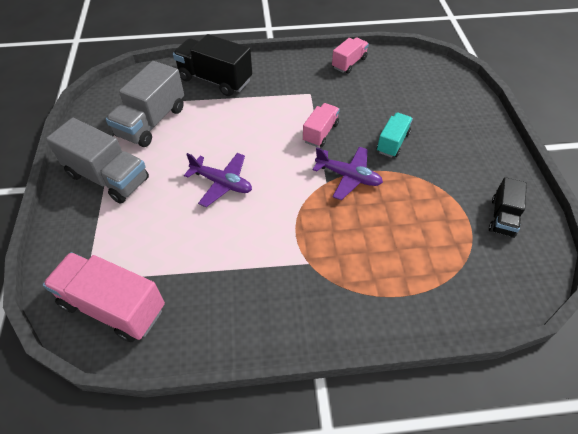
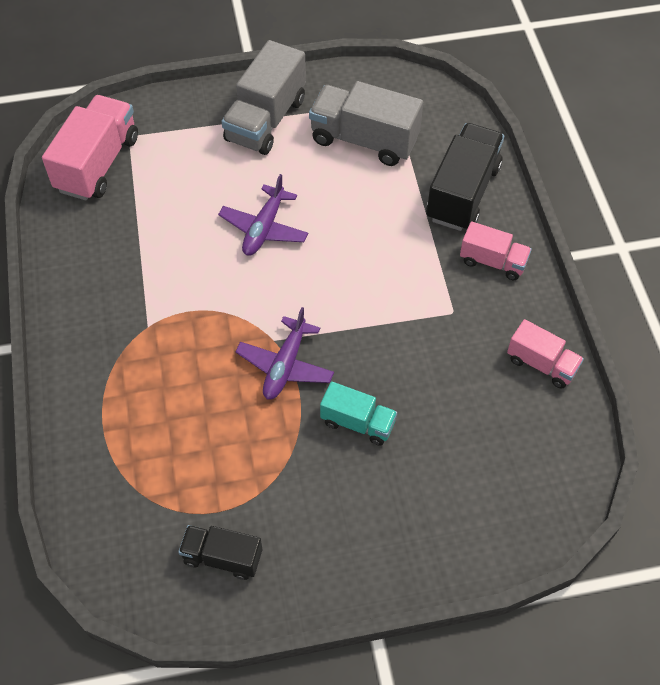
camera: 85 degrees right, 5 degrees up
(320, 133) = (367, 330): pink truck -> pink truck (493, 262)

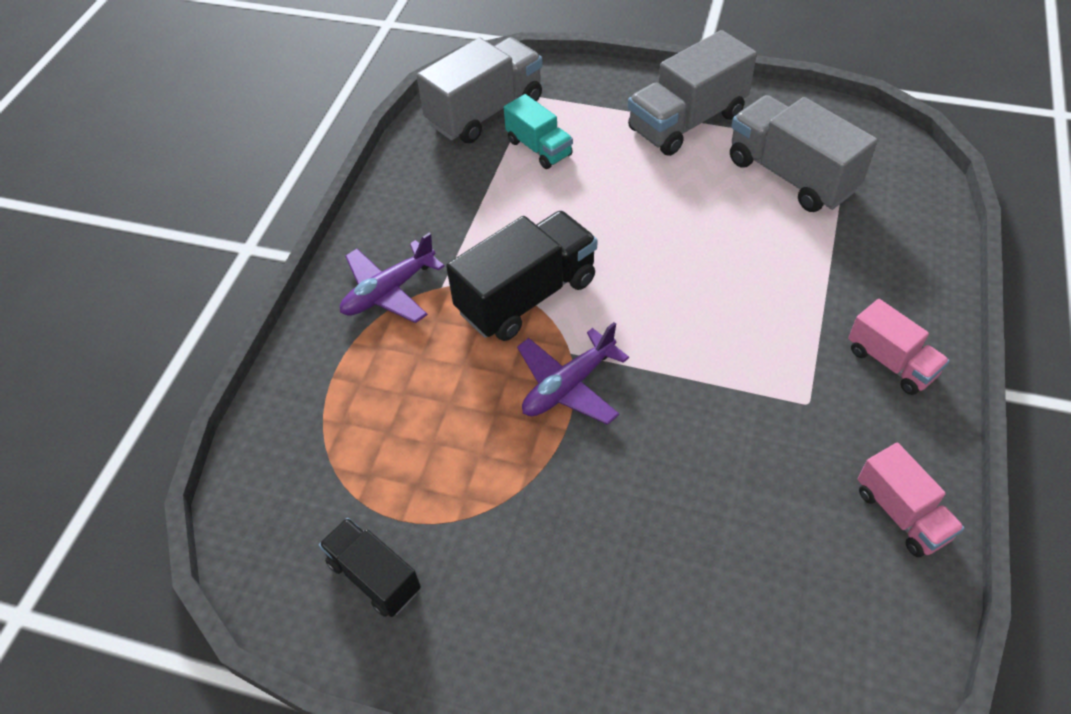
camera: 30 degrees right, 5 degrees down
(98, 164) = (485, 112): pink truck -> grey truck
(264, 228) = (625, 230): purple plane -> purple plane (389, 291)
(358, 423) = (620, 487): turquoise truck -> turquoise truck (539, 148)
(463, 193) = (888, 270): black truck -> black truck (527, 296)

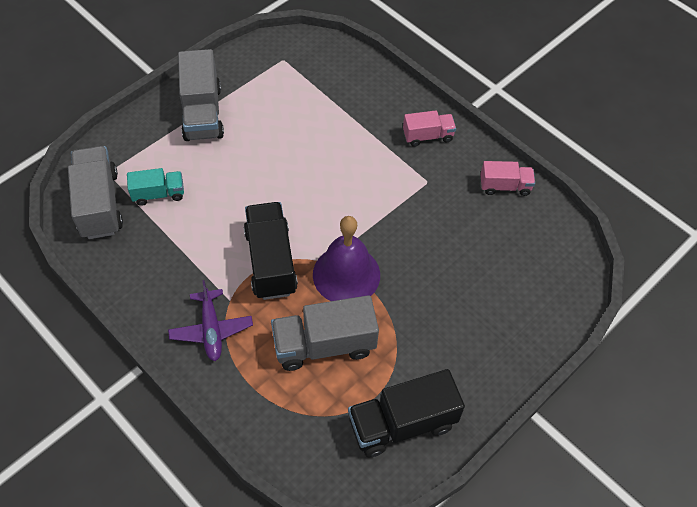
camera: 65 degrees left, 5 degrees up
(374, 576) = (402, 423): black truck -> black truck, size x1.72
(568, 386) = (346, 274): purple plane -> purple bell
(791, 175) = (283, 95): grey truck -> grey truck (324, 344)

